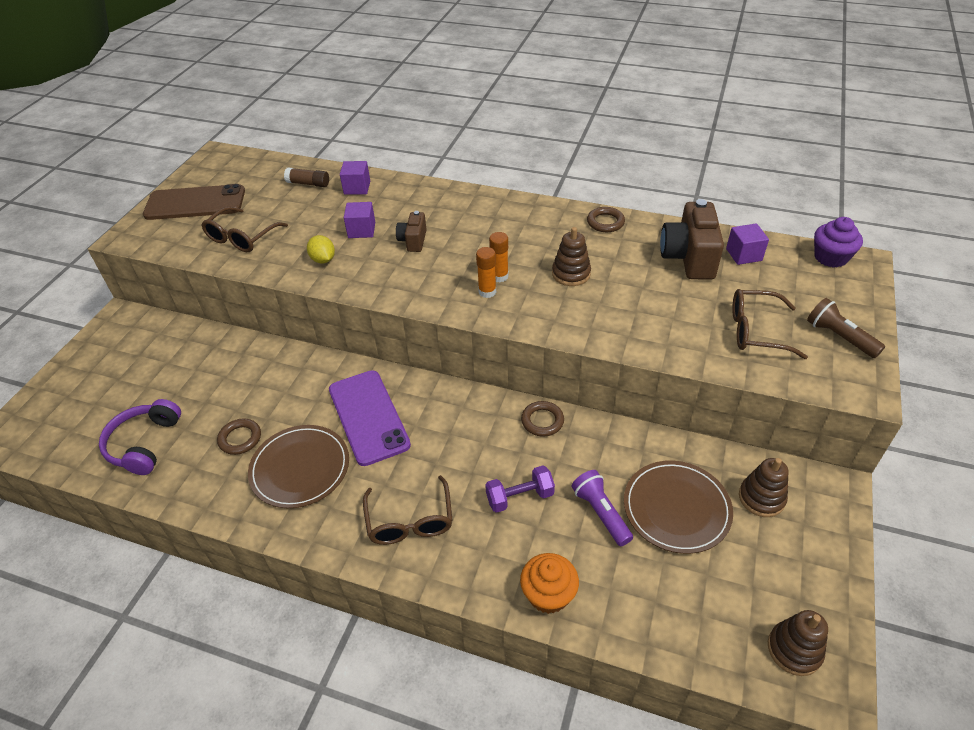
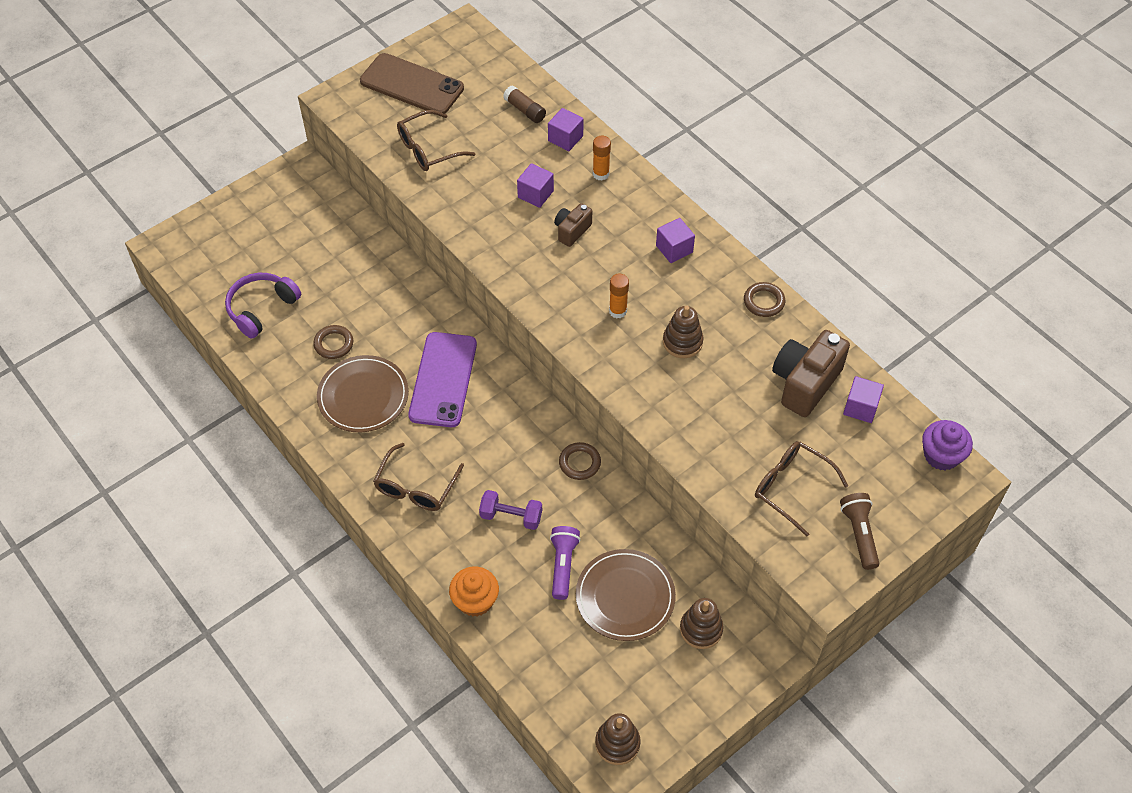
camera: 30 degrees right, 10 degrees up
(323, 260) = (481, 211): yellow lemon -> none
(487, 292) = (594, 322): orange glue stick -> orange glue stick (601, 174)
(506, 219) = (674, 249): none -> purple cube

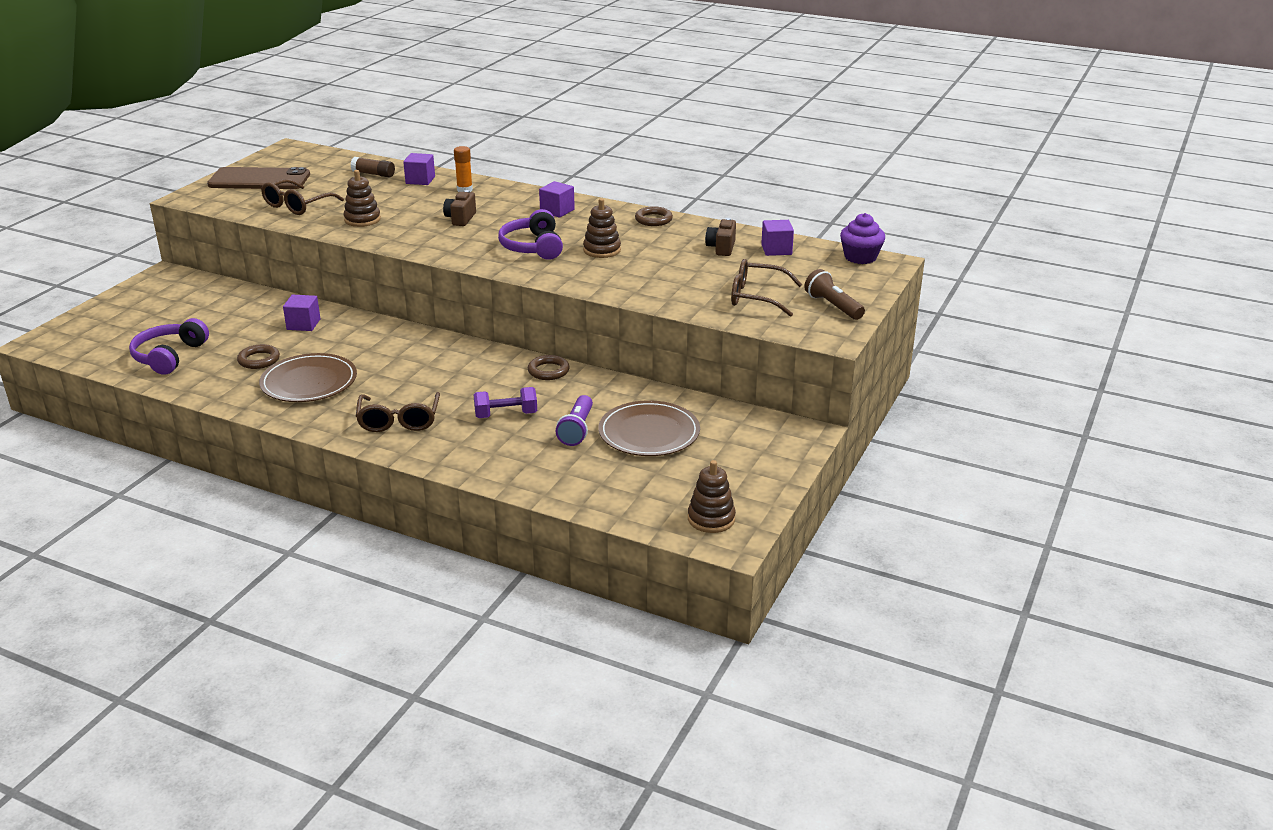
camera: 25 degrees left, 25 degrees down
(443, 379) = (383, 356): purple phone -> none
(475, 600) = (506, 471): orange cupcake -> none
(535, 194) = (414, 208): purple cube -> purple cube (303, 324)
(563, 565) = (577, 430): purple flashlight -> purple flashlight turned 150 degrees counterclockwise
(617, 311) = (533, 247): orange glue stick -> purple headphones
(701, 629) = (732, 433): brown stacking toy -> brown stacking toy (362, 219)
(805, 383) = (721, 248): brown camera -> brown camera, size x0.54

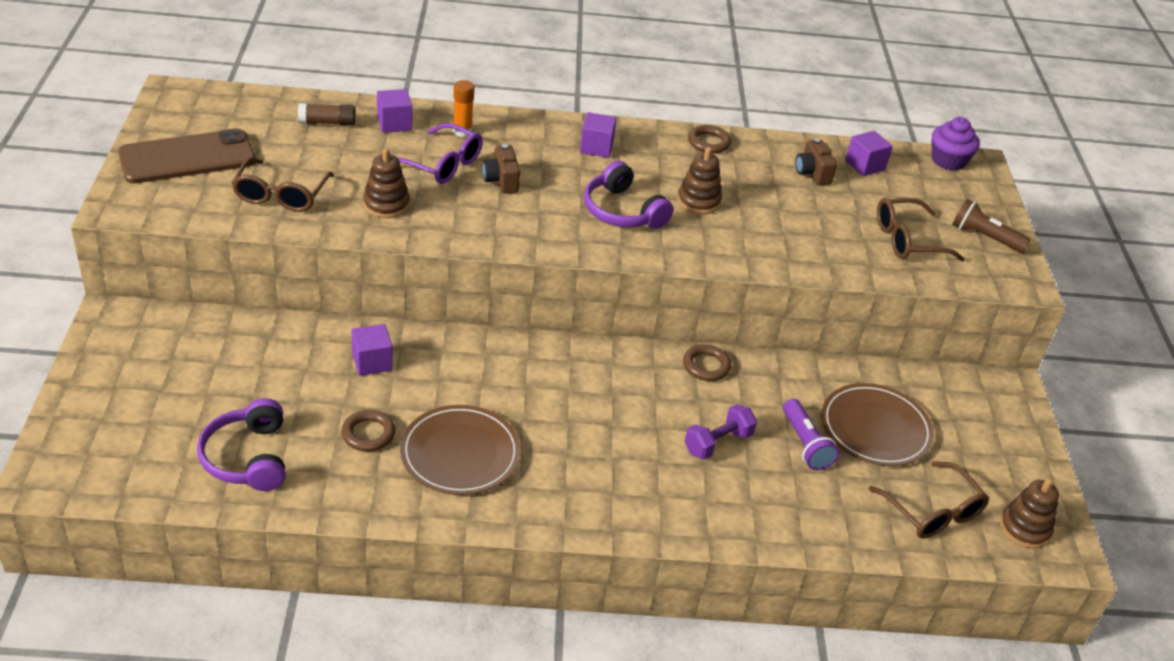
camera: 30 degrees left, 10 degrees up
(399, 420) = (613, 484): brown glasses -> brown glasses (932, 511)
(428, 205) = (442, 164): none -> purple glasses

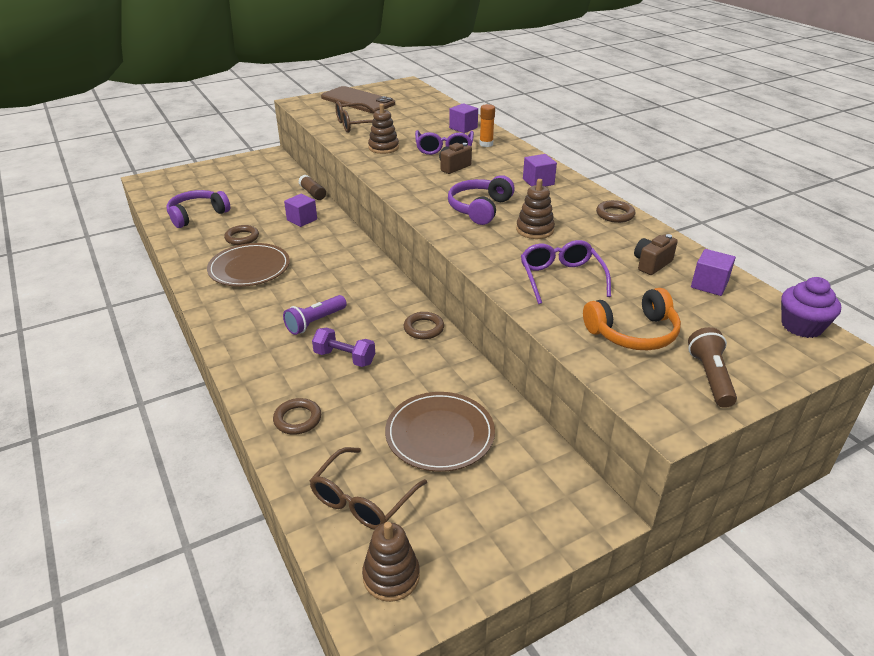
camera: 65 degrees right, 5 degrees down
(327, 122) = (436, 115): brown glue stick -> brown glue stick (313, 193)
(798, 515) = (297, 419): none -> brown ring
(800, 232) = (561, 278): none -> purple glasses
(805, 444) = (382, 400): purple flashlight -> purple flashlight (315, 322)
(908, 240) = (633, 333): brown glasses -> orange headphones

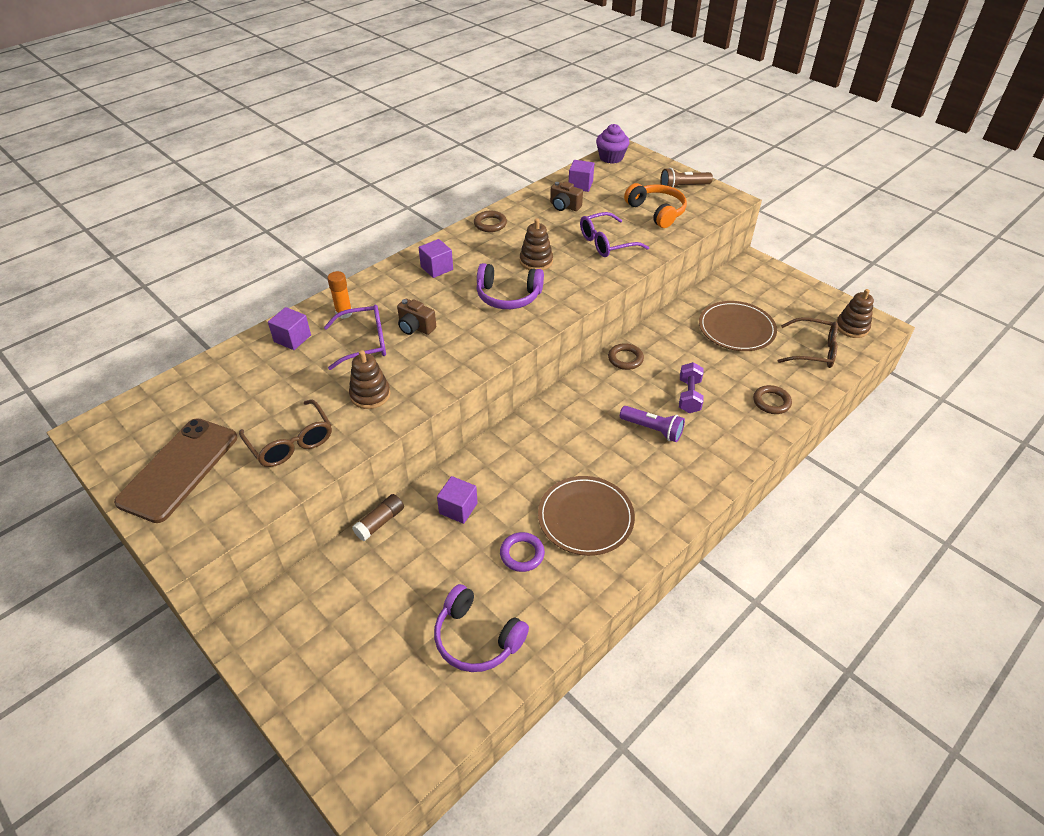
camera: 105 degrees left, 10 degrees up
(242, 238) = (522, 554): brown ring -> purple ring

